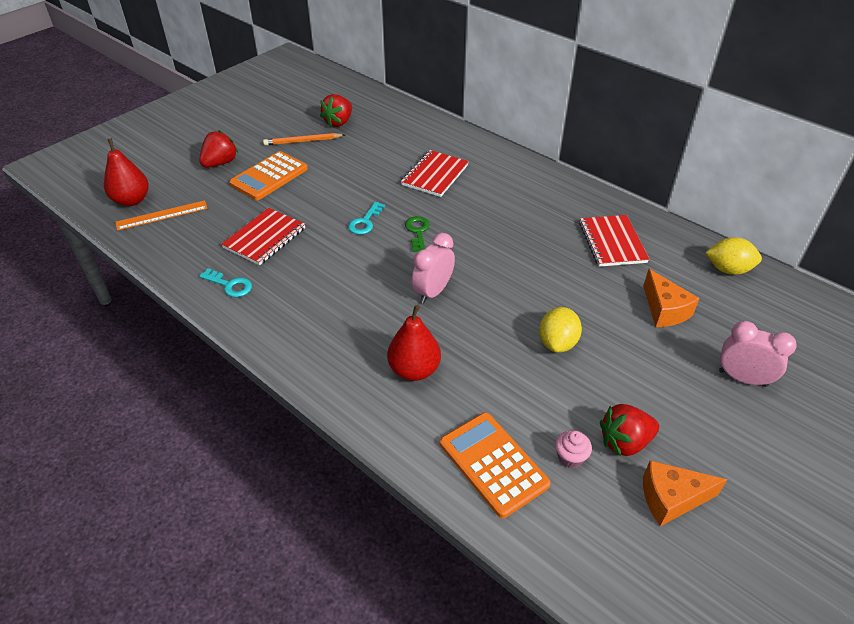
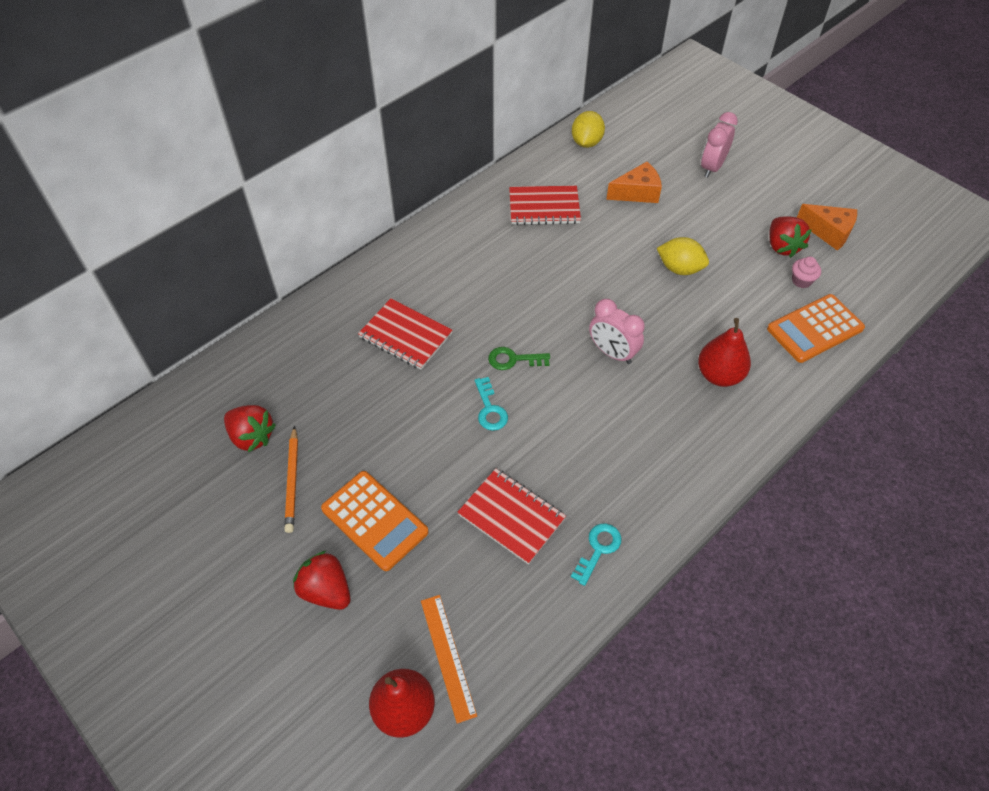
camera: 85 degrees left, 10 degrees up
(365, 222) = (490, 409): turquoise key -> turquoise key turned 45 degrees clockwise
(671, 499) = (828, 232): orange cheese -> orange cheese turned 60 degrees counterclockwise

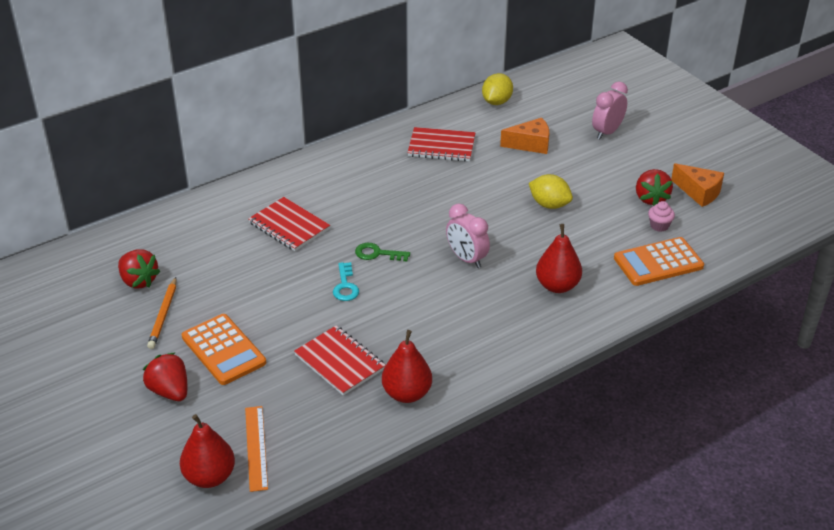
camera: 10 degrees right, 15 degrees down
(598, 549) = (407, 393): turquoise key -> red pear

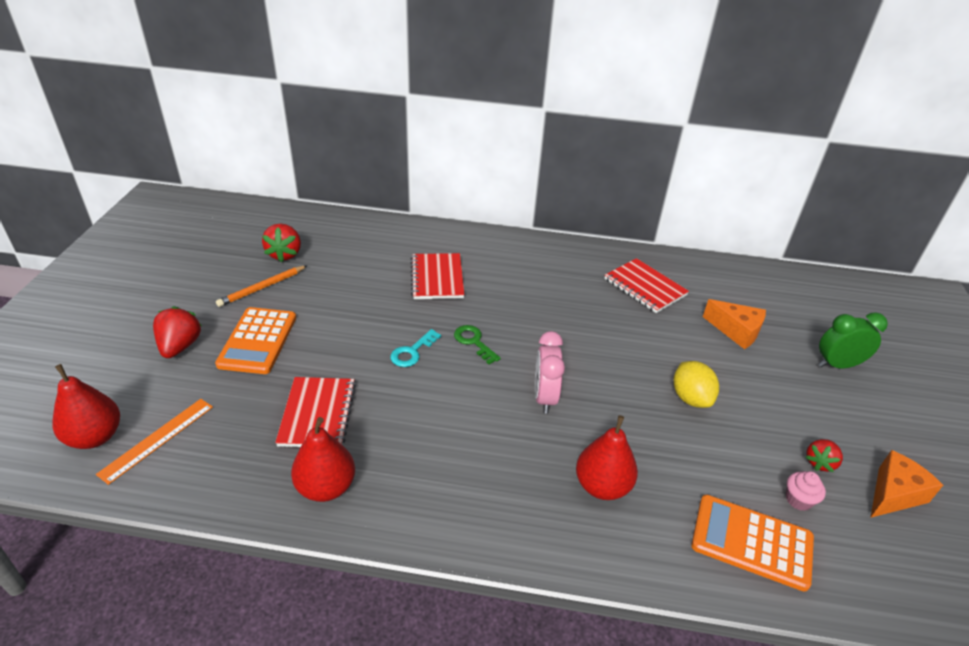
camera: 40 degrees right, 0 degrees up
(496, 102) = (744, 278): yellow lemon -> none
(607, 132) = (837, 365): pink clock -> green clock
(651, 198) = (819, 462): red strawberry -> red strawberry, size x0.66
(699, 192) = (893, 494): orange cheese -> orange cheese turned 120 degrees counterclockwise

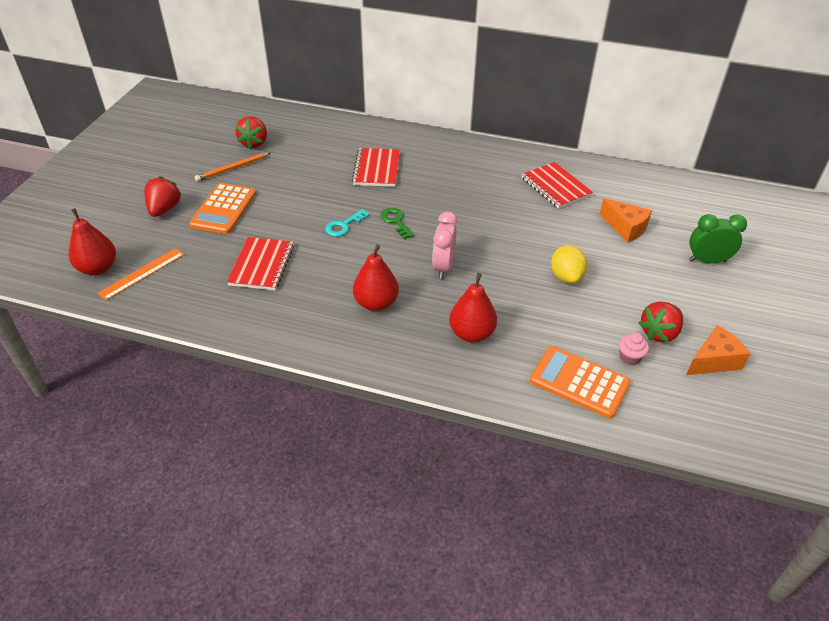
camera: 10 degrees right, 5 degrees up
(326, 487) = (260, 316): red pear -> red pear (376, 303)
(819, 462) = (659, 333): red strawberry -> red strawberry, size x1.52

